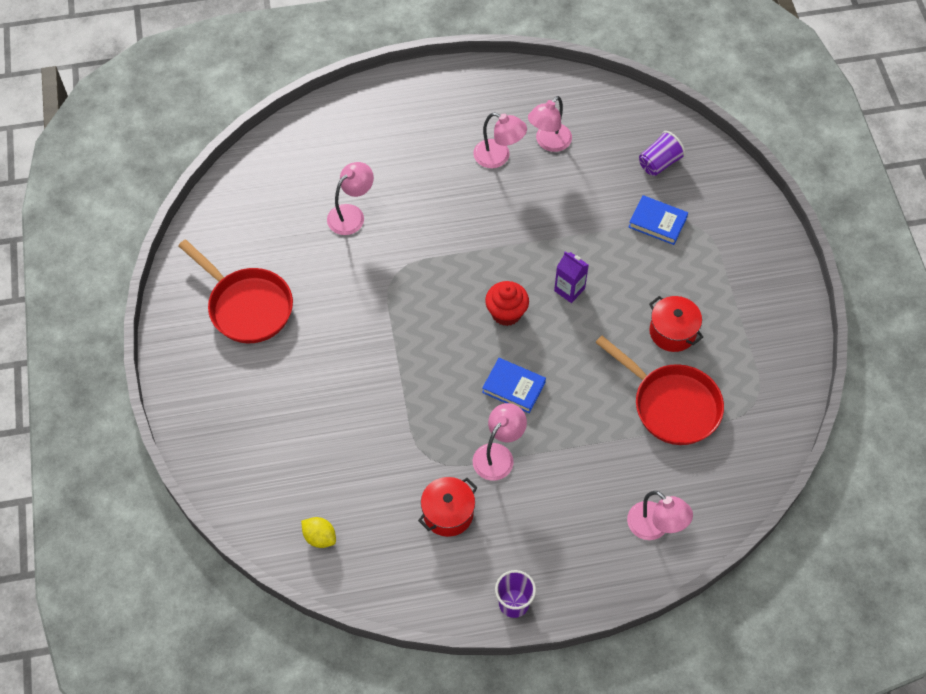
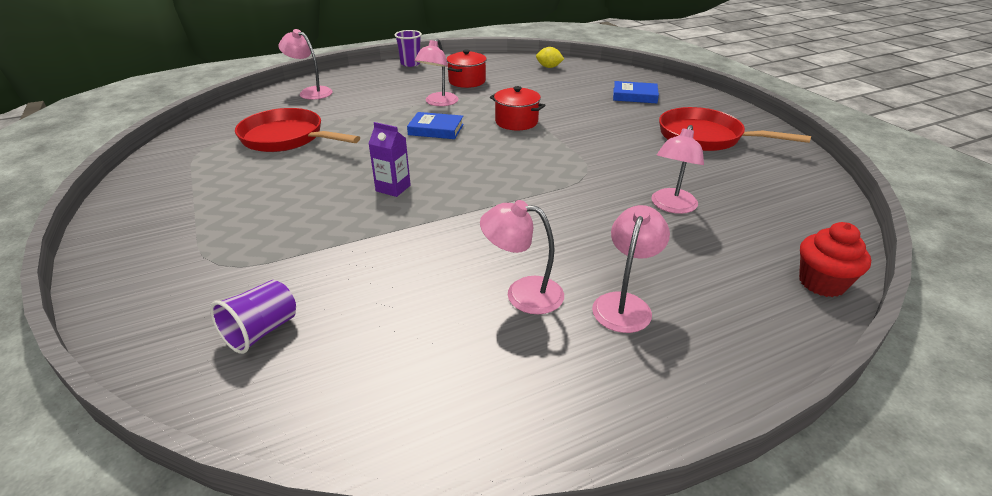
camera: 165 degrees right, 25 degrees down
(506, 313) = (457, 165): red cupcake -> red cupcake (821, 283)
(549, 143) = (451, 326): pink lamp -> pink lamp (624, 304)
(657, 222) = (278, 259): blue book -> blue book (634, 96)
(672, 332) = (276, 176): red pot -> red pot (516, 122)

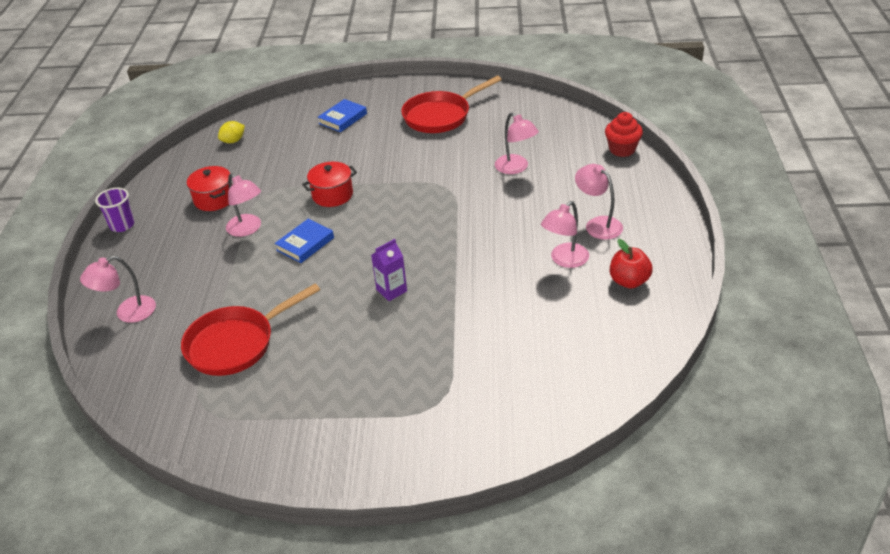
camera: 60 degrees left, 5 degrees up
(261, 331) = (534, 384): purple cup -> none
(518, 371) = (629, 281): none -> red apple

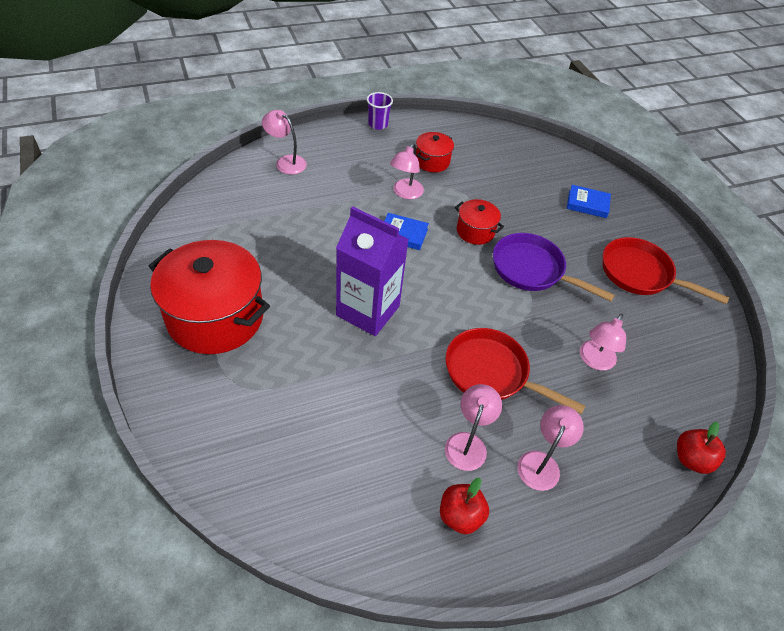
camera: 60 degrees right, 10 degrees up
(233, 141) = (511, 147): yellow lemon -> none
(236, 343) = (272, 231): red pan -> red pan (491, 373)
(337, 410) = (215, 317): none -> red pot
(391, 290) = (368, 311): purple carton -> purple carton, size x2.21
(401, 173) = (532, 270): none -> purple pan
(564, 260) = (468, 443): pink lamp -> pink lamp turned 90 degrees clockwise
(622, 149) = (691, 459): red cupcake -> red apple

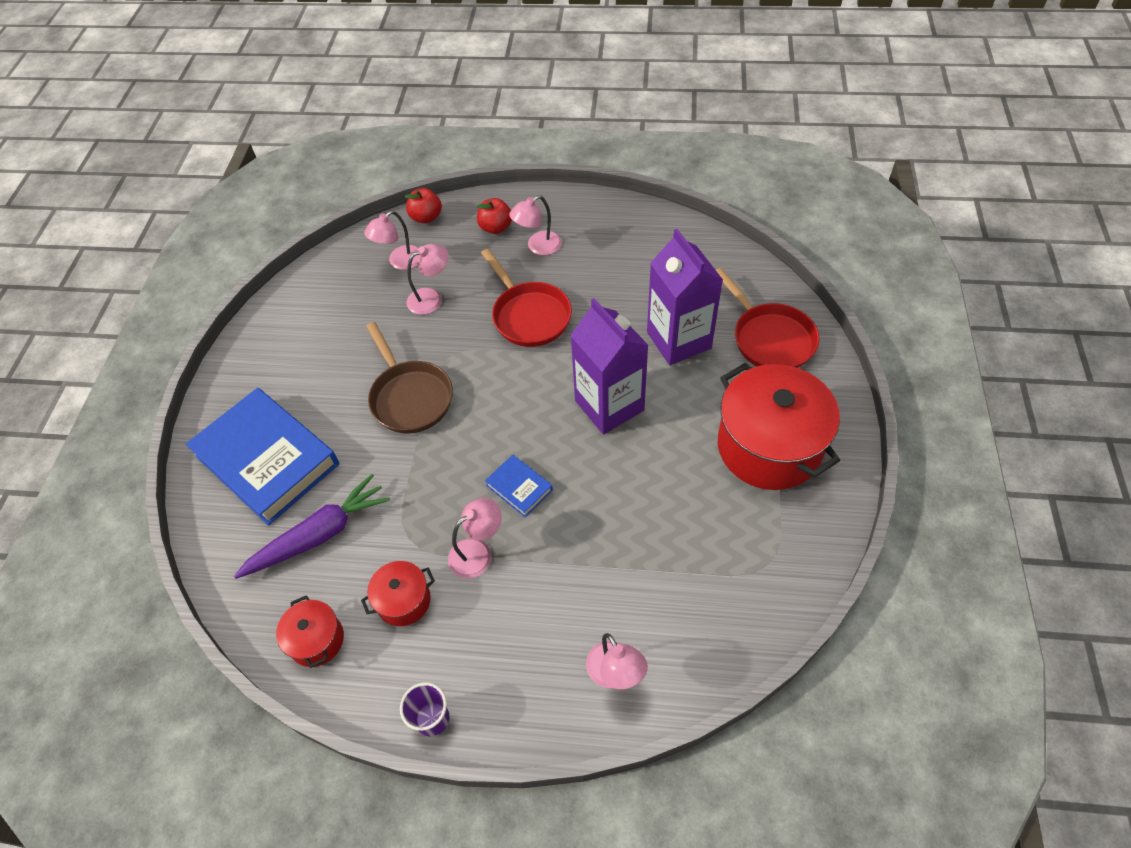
camera: 145 degrees left, 5 degrees up
(331, 394) = (678, 340): none -> purple carton
(460, 516) = (619, 236): red apple -> red apple (496, 227)
(468, 443) = (585, 274): pink lamp -> pink lamp (400, 262)
(475, 231) = (432, 464): red pot -> red pot (317, 640)
(511, 177) = (319, 534): none -> purple carrot
(532, 270) = (410, 397): purple pan -> brown pan
(587, 204) = (267, 460): blue book -> blue book, size x2.30
(640, 274) = (304, 358): red pan -> red pan (769, 338)

